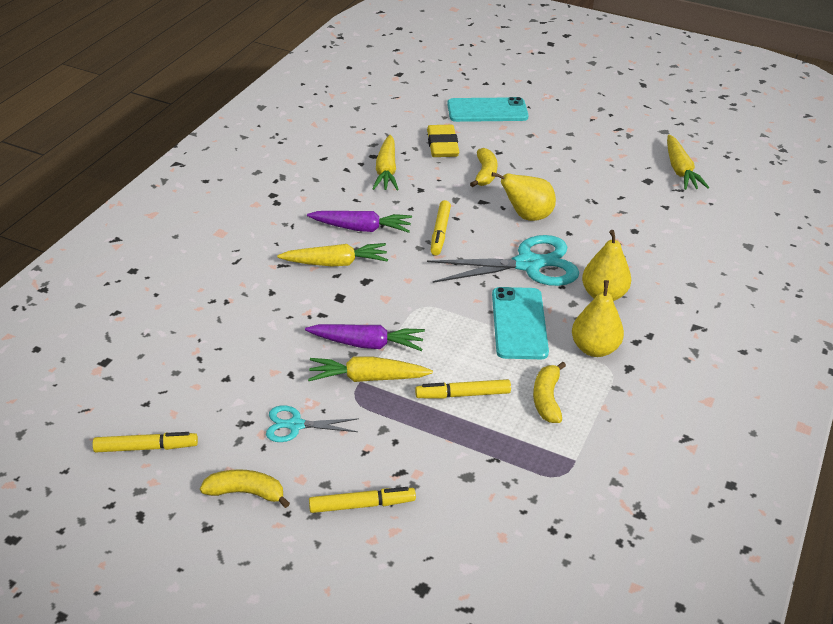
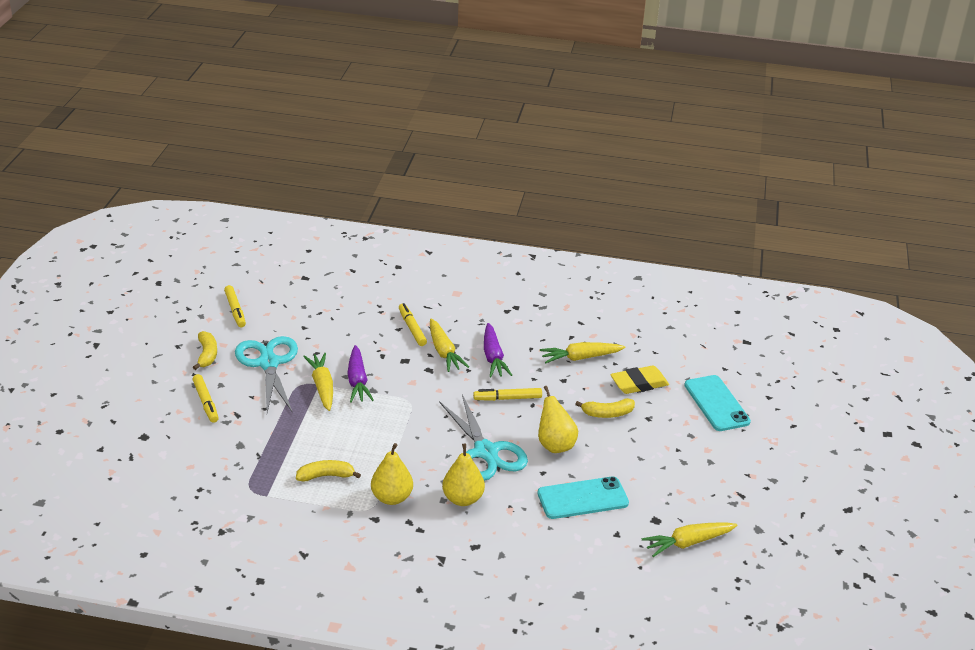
camera: 75 degrees right, 5 degrees down
(295, 425) = (268, 363): turquoise scissors -> turquoise scissors, size x1.93
(463, 394) = (318, 433): yellow marker -> yellow marker (412, 328)
(519, 323) = (408, 454): turquoise phone -> turquoise phone (582, 498)

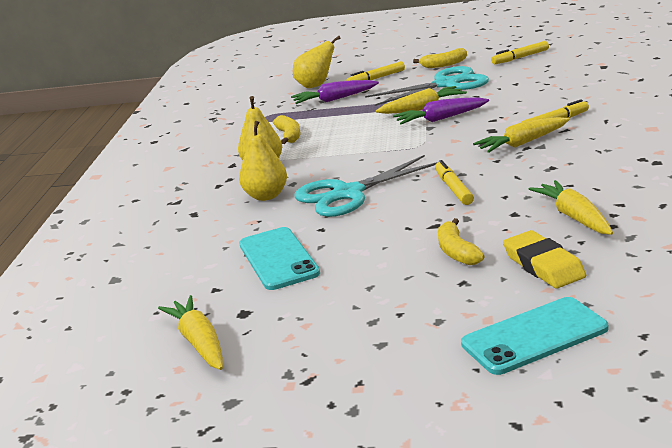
camera: 90 degrees right, 10 degrees down
(493, 357) = (532, 168): purple carrot -> purple carrot (334, 99)
(555, 445) = (375, 228): yellow pear -> yellow pear (316, 85)

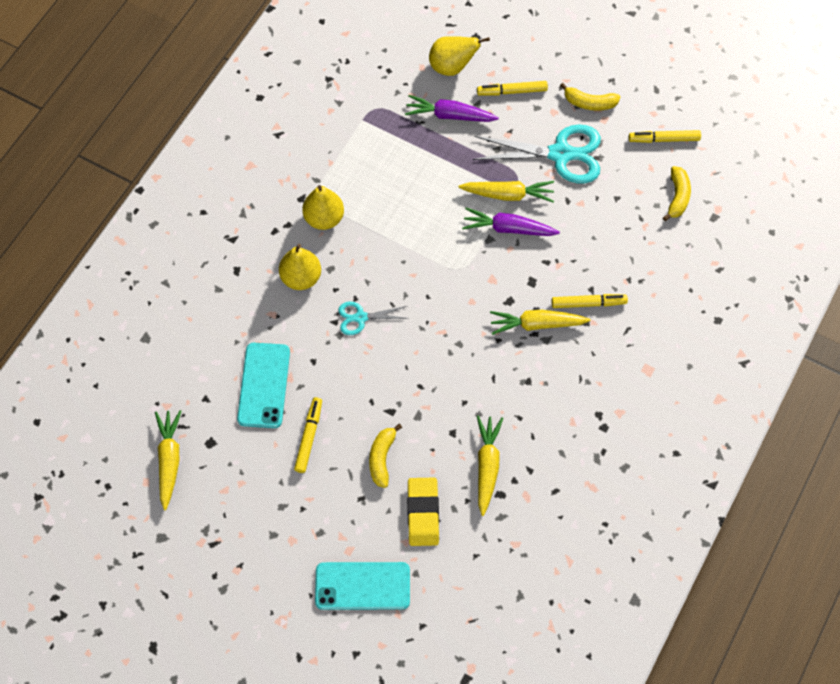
camera: 20 degrees right, 40 degrees up
(289, 136) = (372, 171): yellow banana -> yellow banana (677, 197)
(348, 194) = (360, 318): turquoise scissors -> turquoise scissors, size x0.52
(453, 188) = (437, 364): yellow marker -> yellow marker (309, 437)

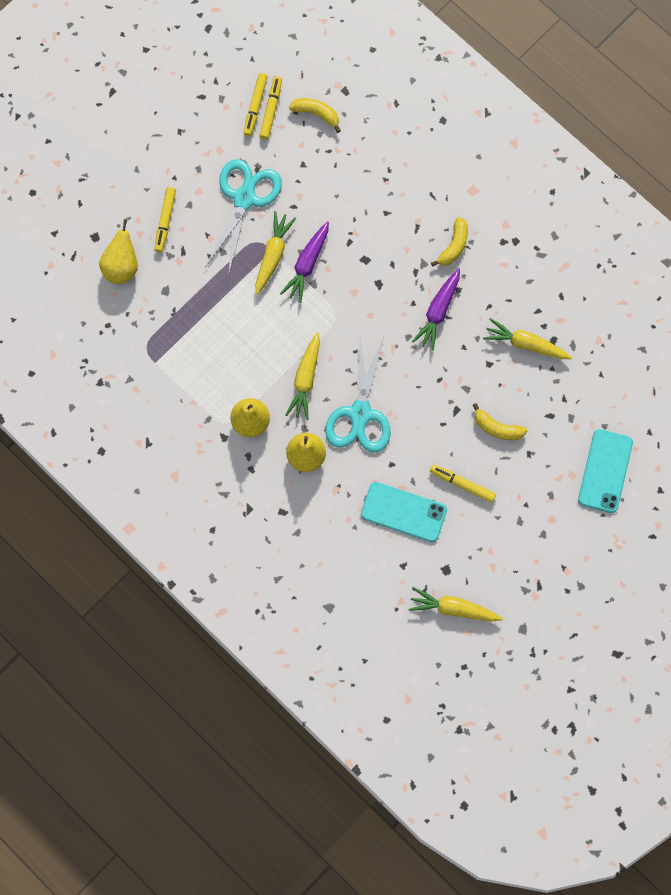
camera: 75 degrees left, 10 degrees up
(360, 318) = (360, 413): turquoise scissors -> turquoise scissors, size x1.93
(423, 513) = (554, 406): yellow eraser -> none
(450, 115) = (174, 283): purple carrot -> purple carrot (438, 311)
(537, 324) = (407, 267): yellow carrot -> yellow carrot (305, 379)
(588, 303) = (399, 219): yellow marker -> yellow marker (271, 110)
(589, 103) = (198, 158): yellow banana -> yellow banana (453, 246)

